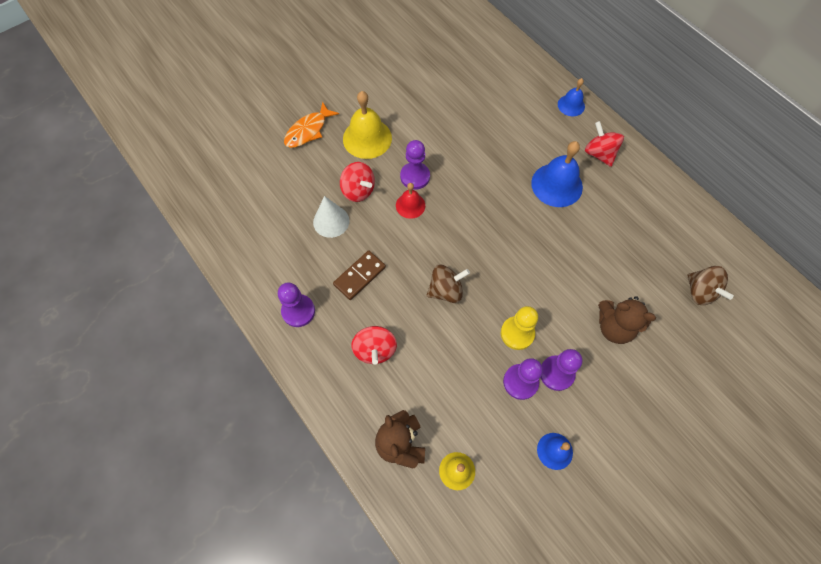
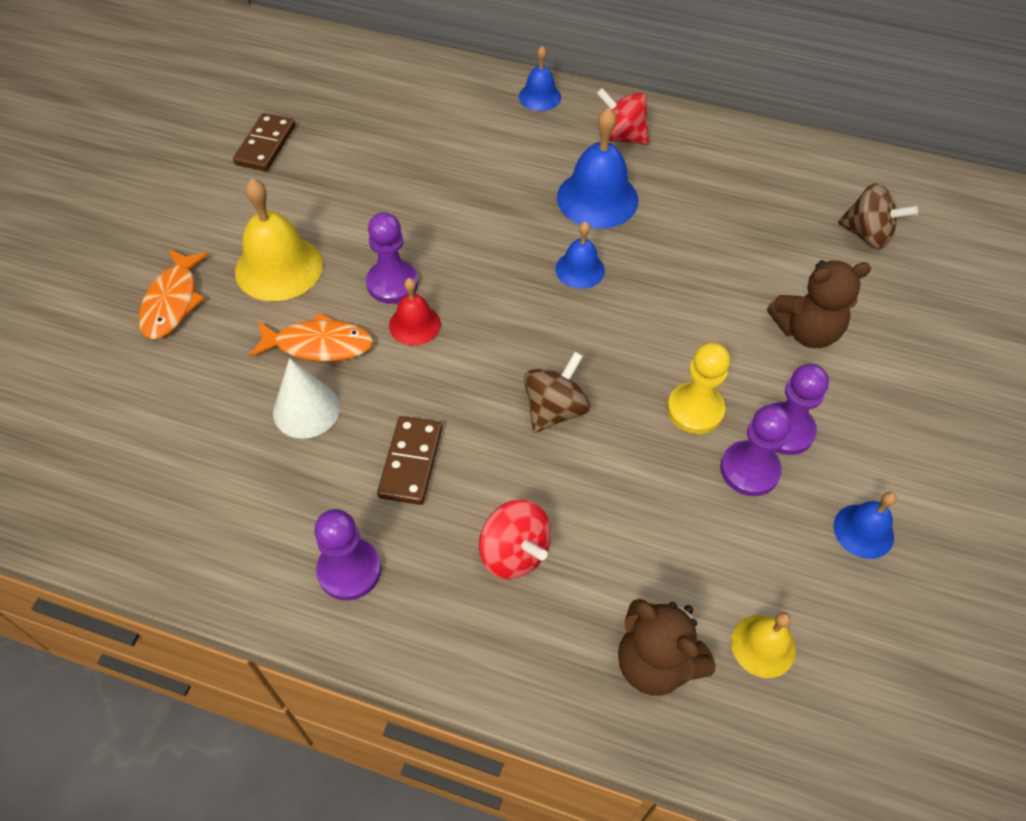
camera: 35 degrees left, 10 degrees down
(358, 190) = (318, 345): red spinning top -> orange fish
(405, 64) = (266, 145): none -> brown domino
(516, 221) = (580, 269): none -> blue bell

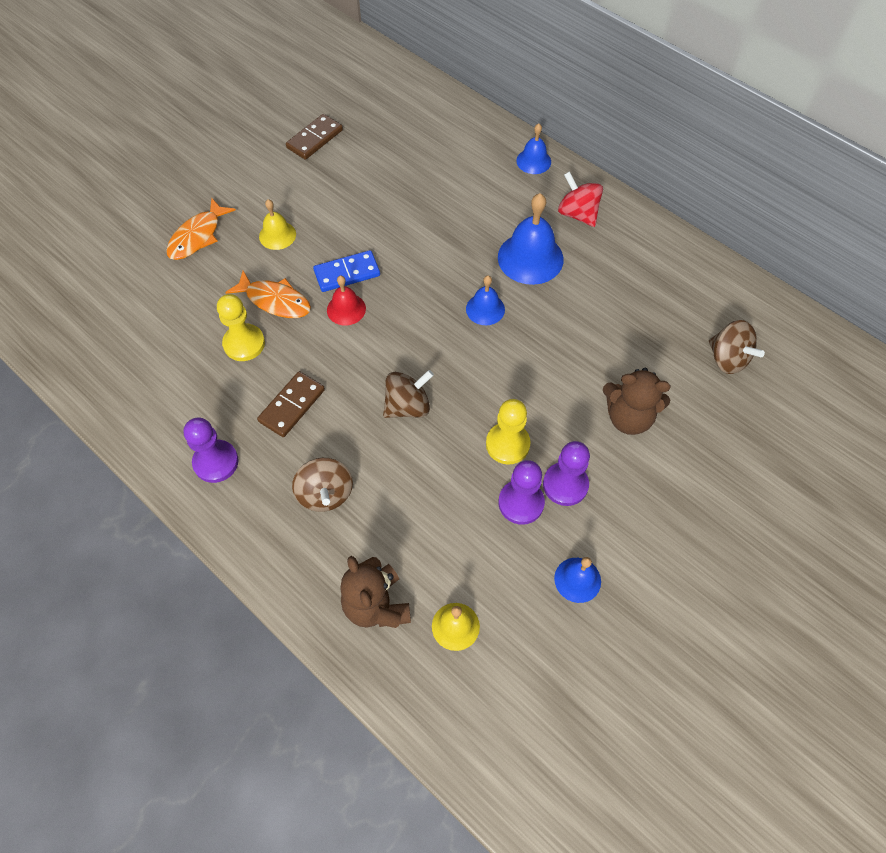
camera: 25 degrees right, 5 degrees up
(279, 267) = (277, 235): yellow bell -> yellow bell, size x0.57
(306, 410) = (244, 344): white cone -> yellow pawn
(392, 283) = (347, 273): purple pawn -> blue domino
(514, 553) = (325, 494): red spinning top -> brown spinning top

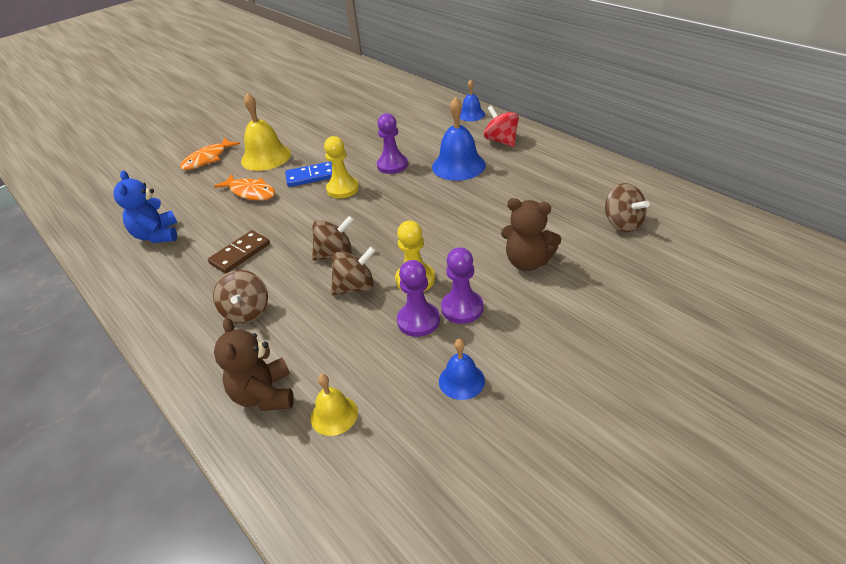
camera: 10 degrees right, 20 degrees down
(175, 375) = (157, 235): none -> blue teddy bear
(216, 462) = (164, 289): purple pawn -> purple pawn (392, 165)
(244, 344) = (217, 217): yellow pawn -> yellow pawn (342, 189)
(277, 235) = (266, 157): yellow bell -> yellow bell, size x1.75
(315, 139) = (311, 109): brown domino -> none
(346, 309) = (303, 196): red bell -> none
(442, 456) = (355, 287): none -> brown spinning top
(485, 309) = (415, 195): blue bell -> none

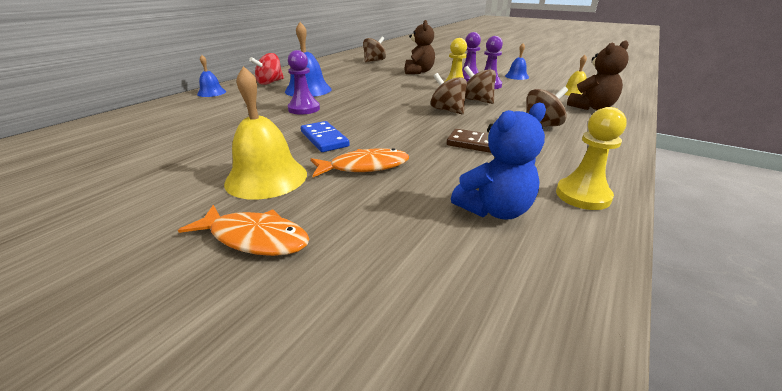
camera: 110 degrees left, 10 degrees down
(250, 192) = (364, 167): orange fish -> orange fish turned 60 degrees clockwise
(342, 189) = (349, 121): yellow pawn -> yellow pawn (582, 195)

